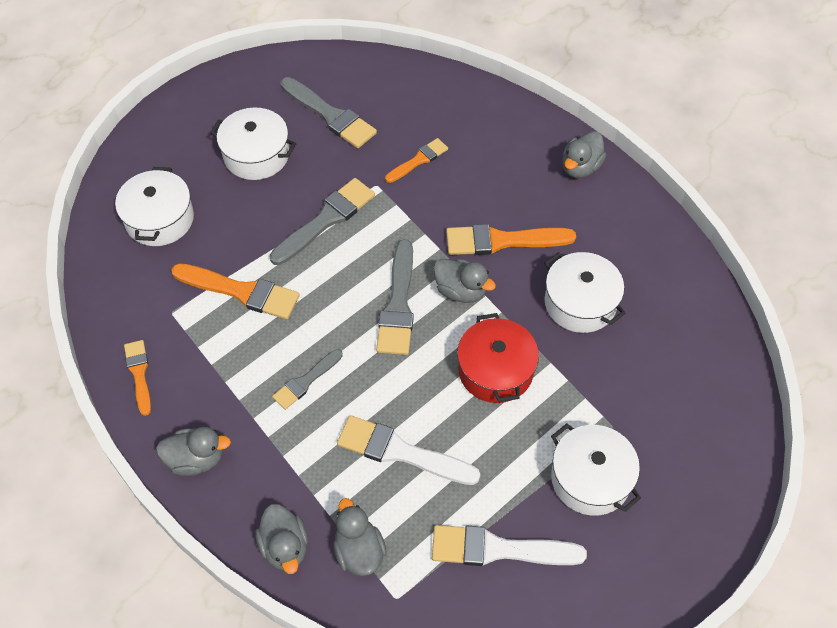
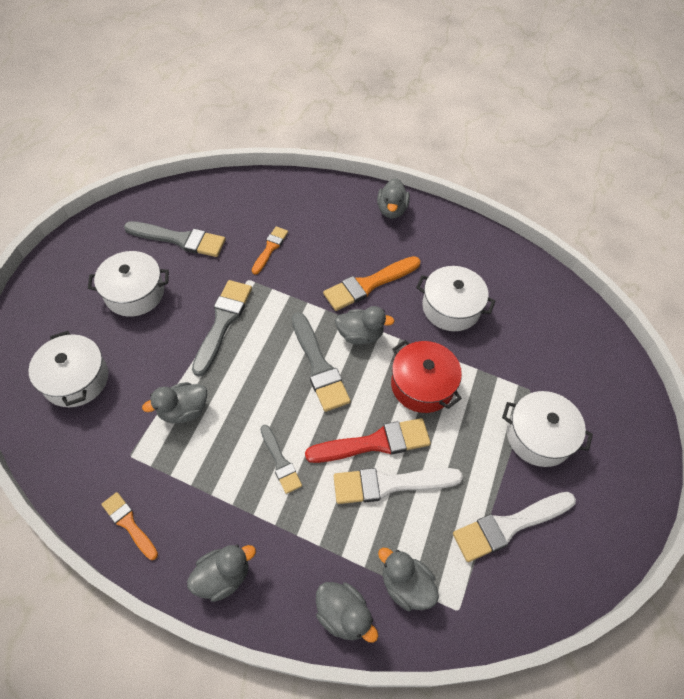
camera: 30 degrees left, 0 degrees up
(241, 291) = (183, 410): orange brush -> grey duck
(306, 381) = (280, 462): grey brush -> grey brush turned 45 degrees counterclockwise
(409, 405) = (374, 443): none -> red brush

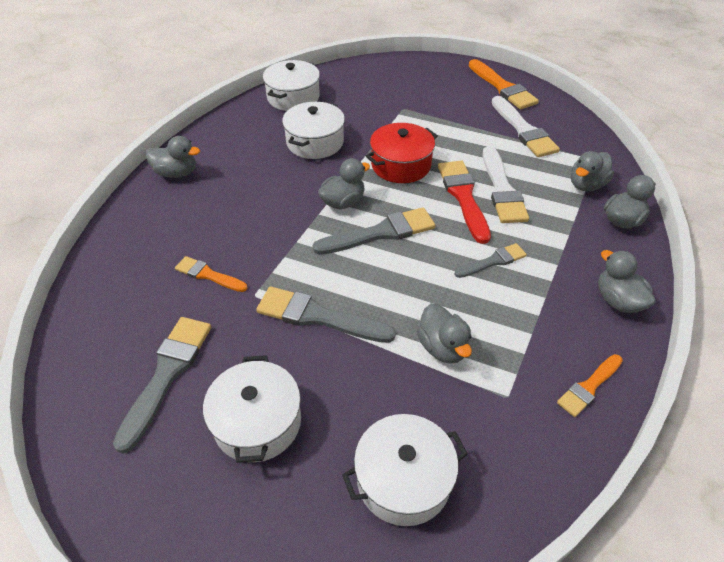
camera: 85 degrees left, 10 degrees down
(360, 335) = (343, 202): grey duck -> grey duck turned 45 degrees clockwise
(368, 284) = (279, 194): orange brush -> orange brush (502, 87)
(538, 436) = (445, 109): white pot -> white pot (293, 97)

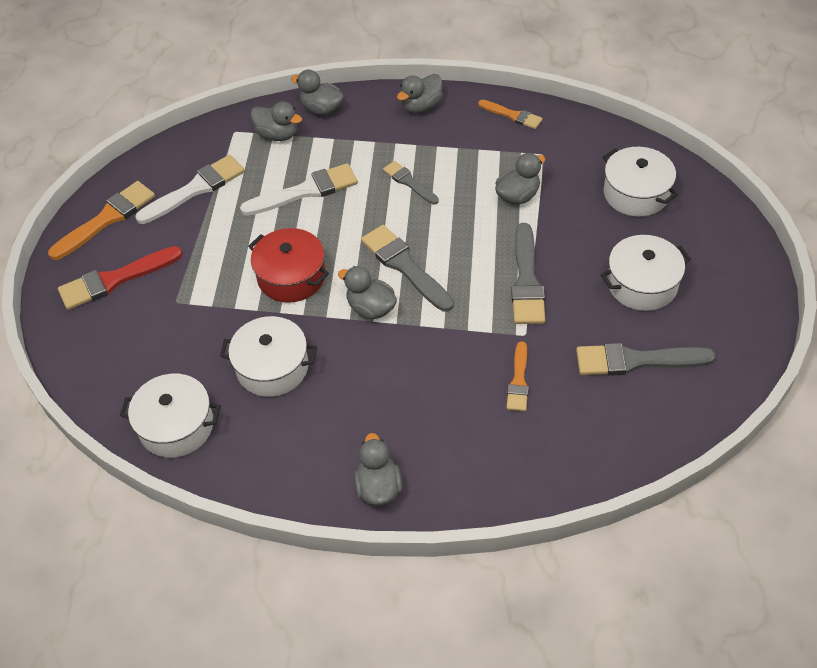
camera: 105 degrees left, 5 degrees up
(463, 197) = (327, 217): red brush -> red brush (115, 280)

